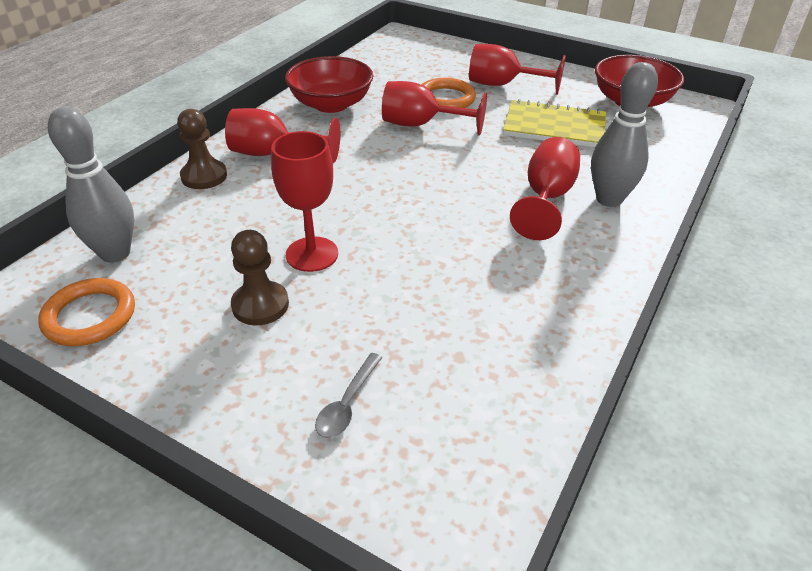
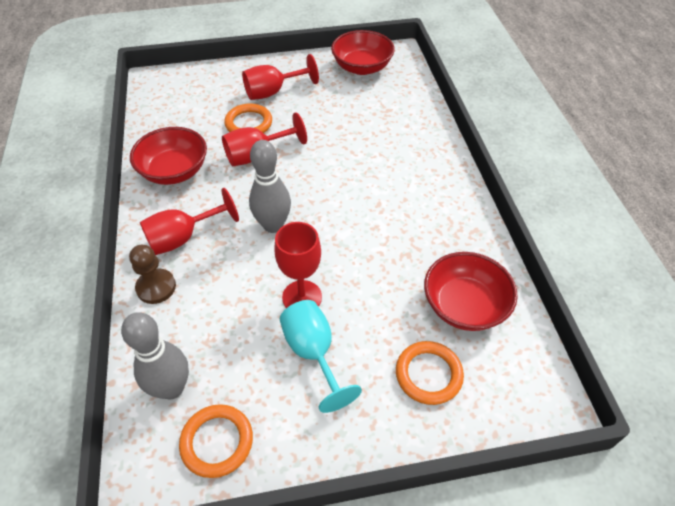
camera: 40 degrees left, 10 degrees up
(260, 305) = (313, 353): brown pawn -> turquoise goblet
(347, 404) = (428, 374): grey spoon -> orange ring
(476, 369) = (464, 306): none -> red bowl
(546, 198) = (387, 170): red goblet -> none
(554, 127) = (338, 111): yellow notebook -> none
(609, 199) = (419, 151): grey bowling pin -> grey bowling pin (273, 225)

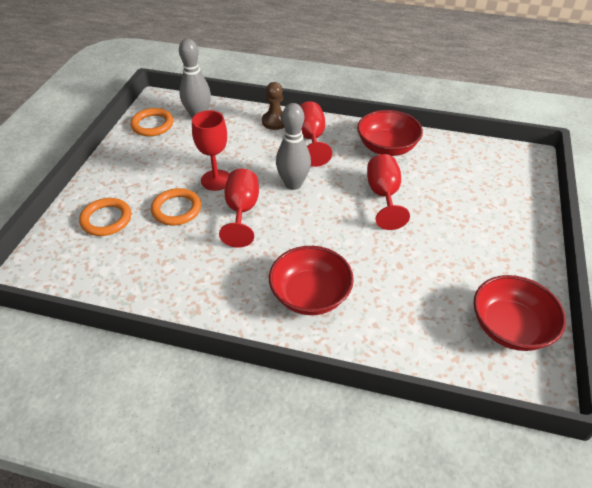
camera: 115 degrees right, 5 degrees down
(248, 123) = (433, 202): orange ring -> orange ring (176, 209)
(273, 92) = (481, 232): red goblet -> red goblet (242, 211)
(313, 353) = (170, 173): turquoise goblet -> none
(464, 306) = (135, 263): red bowl -> red bowl (310, 295)

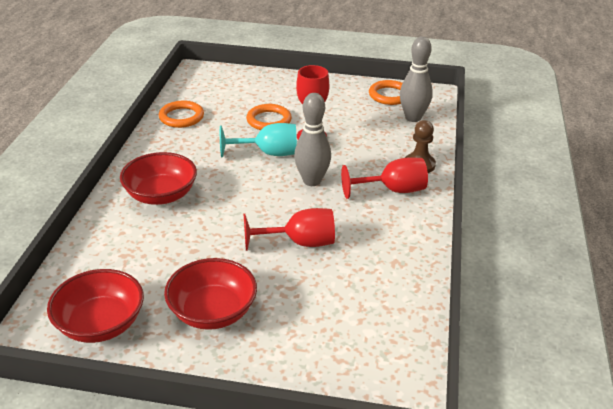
camera: 85 degrees right, 10 degrees down
(106, 219) = (254, 91): orange ring -> orange ring (181, 117)
(242, 211) = (268, 153): red goblet -> turquoise goblet
(387, 147) = (392, 248): red bowl -> red bowl (212, 312)

